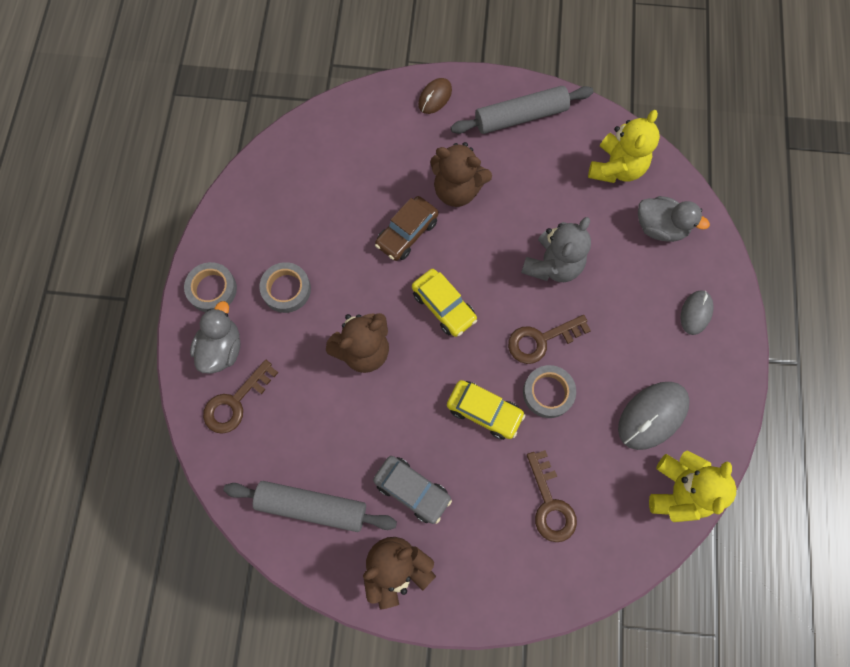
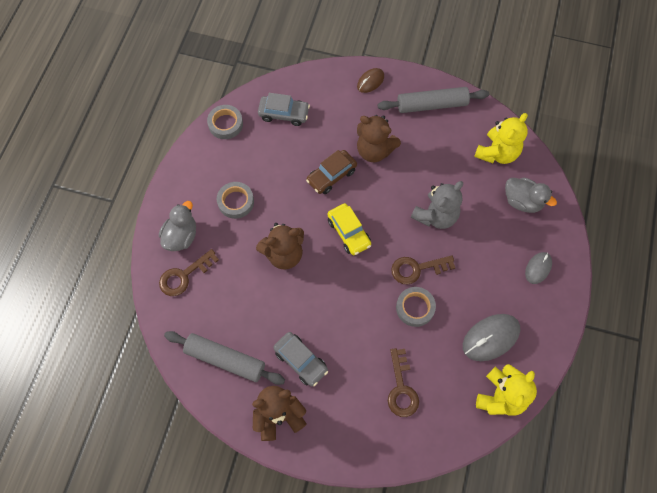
camera: 10 degrees right, 5 degrees down
(212, 289) = (182, 193): grey tape -> grey tape (225, 124)
(328, 159) = (284, 114): none -> grey car
(484, 411) = (364, 313): yellow car -> none

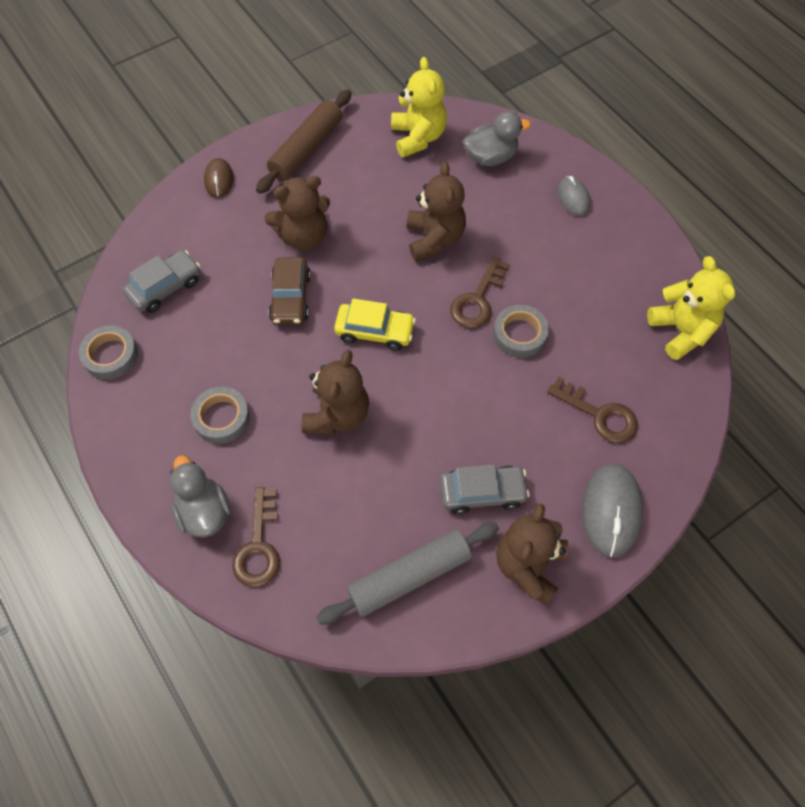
camera: 50 degrees left, 5 degrees down
(432, 105) = (306, 149): grey rolling pin -> brown rolling pin
(436, 216) = (434, 239): grey teddy bear -> brown teddy bear
(490, 338) = (612, 292): grey mouse -> grey mouse (611, 511)

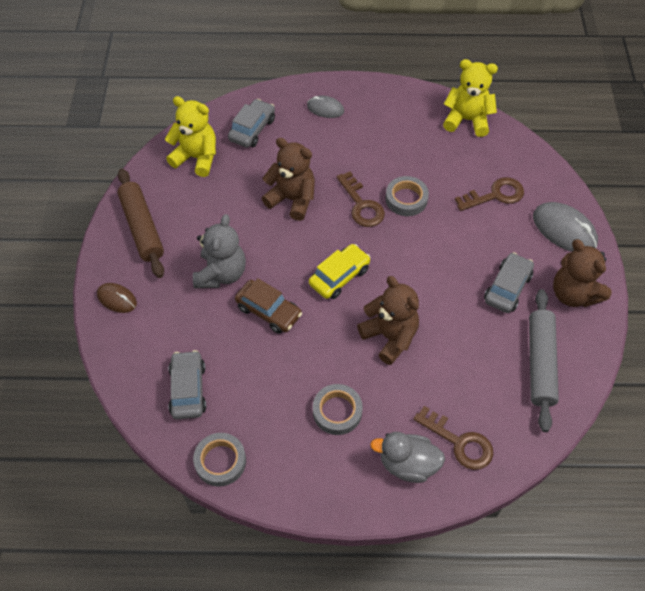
camera: 55 degrees left, 5 degrees down
(303, 236) = (221, 274): brown teddy bear -> grey teddy bear
(491, 157) = (252, 129): grey duck -> grey car

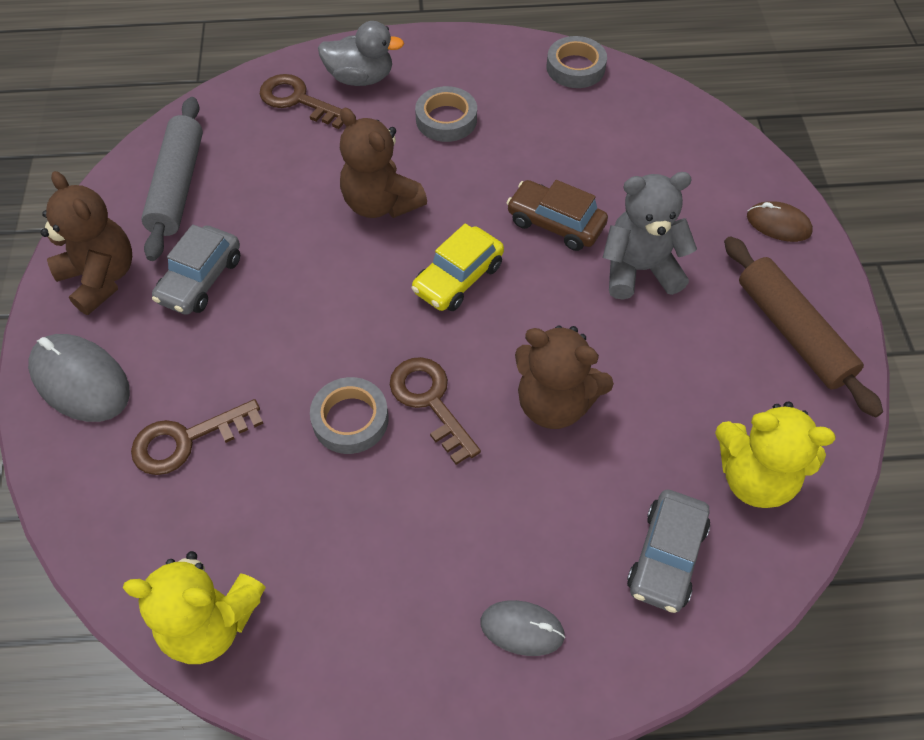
camera: 175 degrees right, 0 degrees up
(188, 389) = (636, 129): grey car -> none
(221, 274) = (639, 270): grey teddy bear -> grey teddy bear turned 75 degrees clockwise

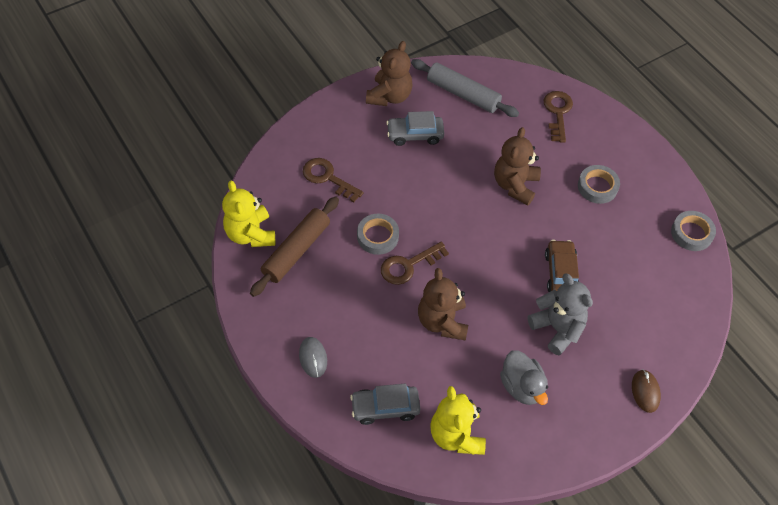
camera: 60 degrees right, 0 degrees up
(81, 381) = (332, 122): grey mouse -> none
(178, 186) = (463, 94): grey rolling pin -> grey rolling pin turned 60 degrees clockwise
(360, 78) = (596, 132): grey duck -> grey duck (522, 386)
(430, 402) = (408, 265): brown key -> brown key turned 150 degrees counterclockwise
(458, 278) = (491, 243): yellow car -> none
(792, 332) = (567, 425): brown rolling pin -> brown rolling pin (296, 251)

